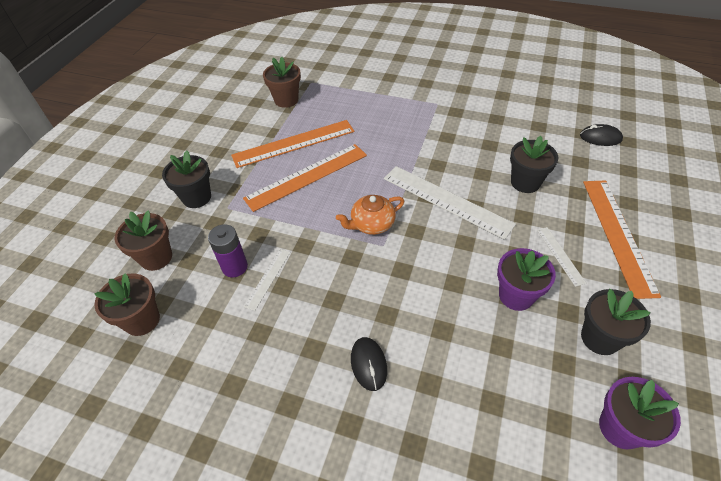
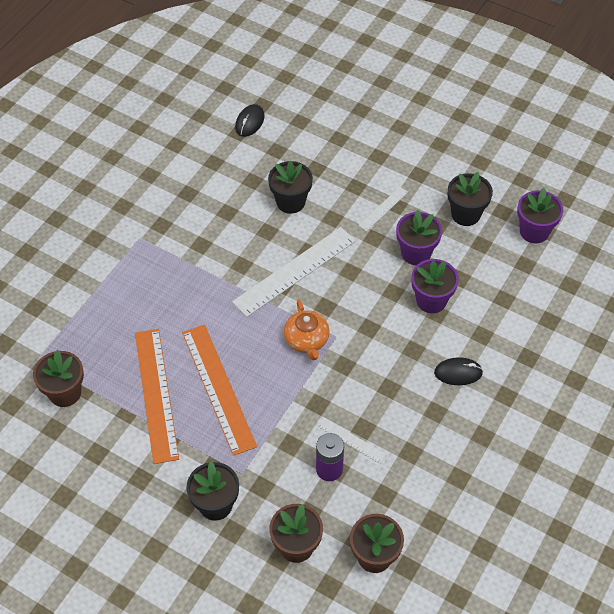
camera: 80 degrees left, 5 degrees up
(458, 321) = (431, 300): none -> purple flower pot
(560, 255) = (383, 208): white ruler -> white ruler turned 45 degrees counterclockwise
(618, 234) = (372, 161): orange ruler -> none

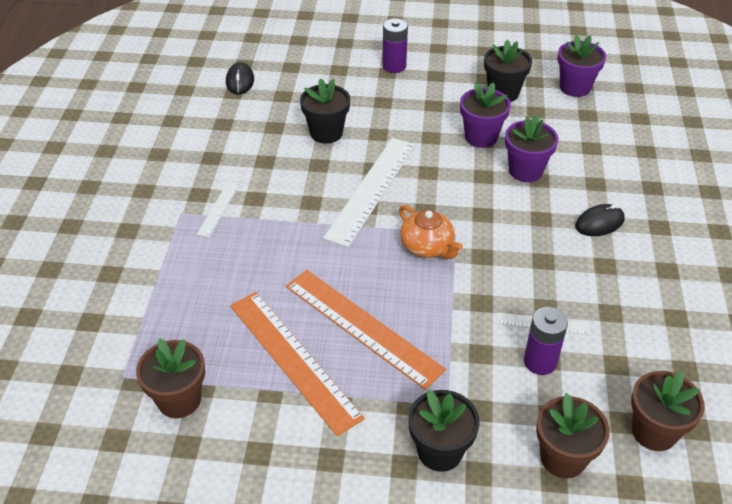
camera: 25 degrees left, 10 degrees down
(383, 208) = (422, 111): white ruler -> white ruler (219, 208)
(388, 151) = (394, 66): none -> purple battery

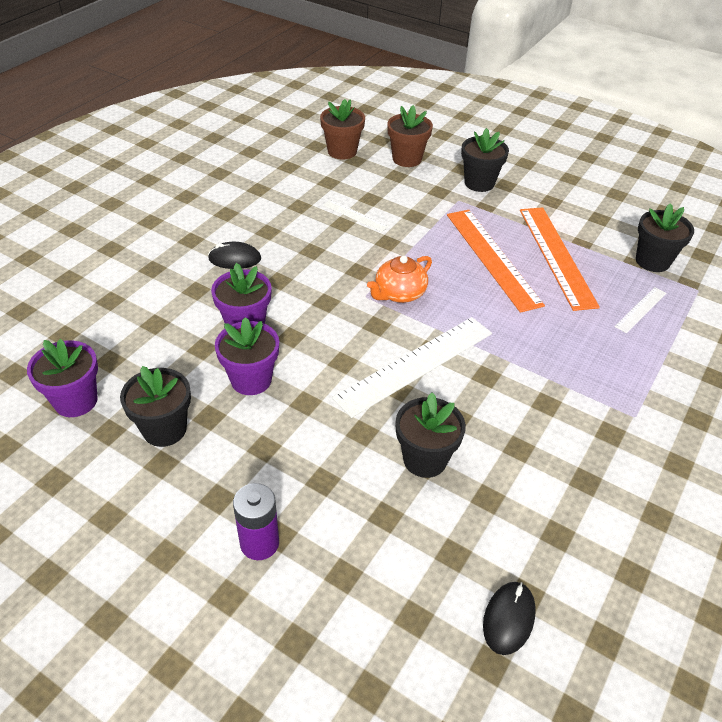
camera: 155 degrees left, 0 degrees up
(179, 400) = (652, 261): brown flower pot -> black flower pot
(219, 208) = (590, 405): white ruler -> white ruler (640, 309)
(427, 247) = (399, 293): orange teapot -> orange teapot turned 120 degrees counterclockwise
(540, 361) = (377, 198): purple battery -> none

